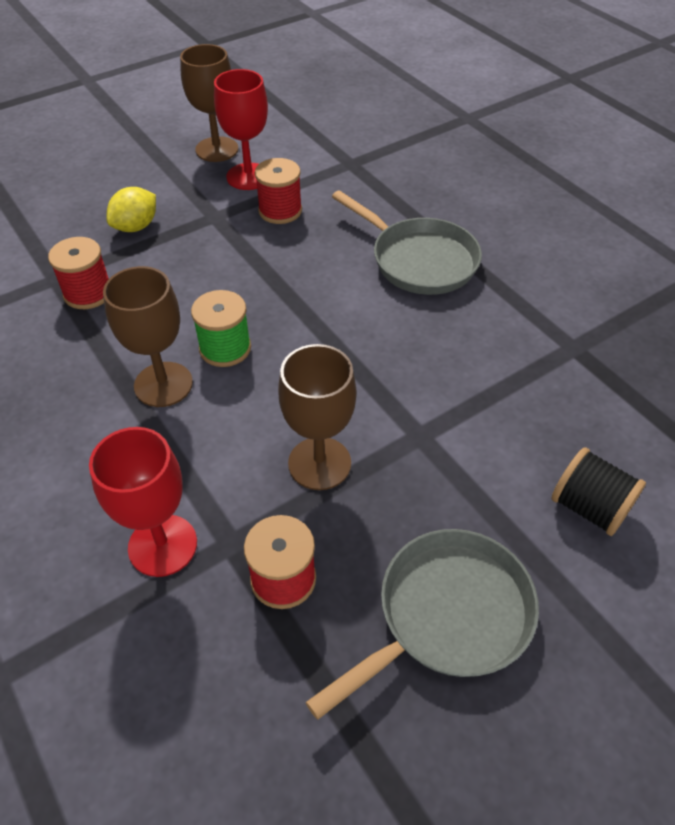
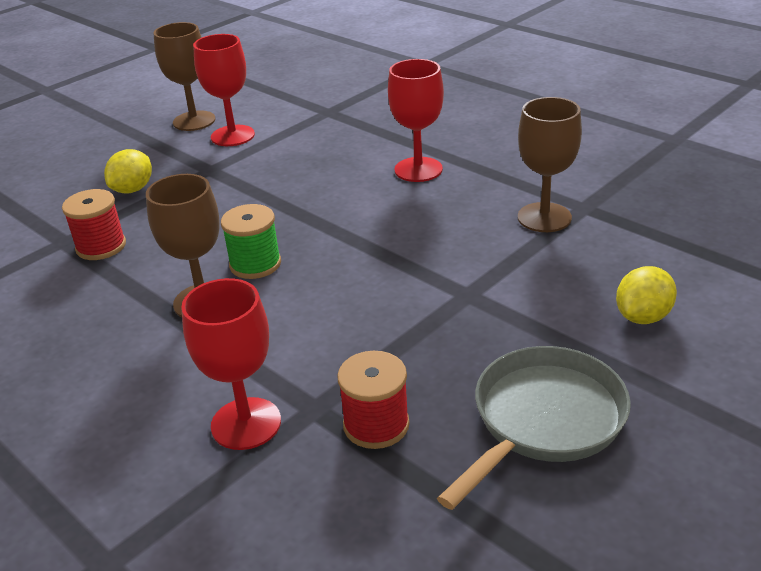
camera: 10 degrees left, 15 degrees down
(280, 211) = (272, 155): red spool -> none
(319, 463) = (379, 332): brown goblet -> brown goblet (544, 217)
(418, 260) = (418, 170): grey pan -> red goblet
(589, 507) = (643, 316): black spool -> yellow lemon

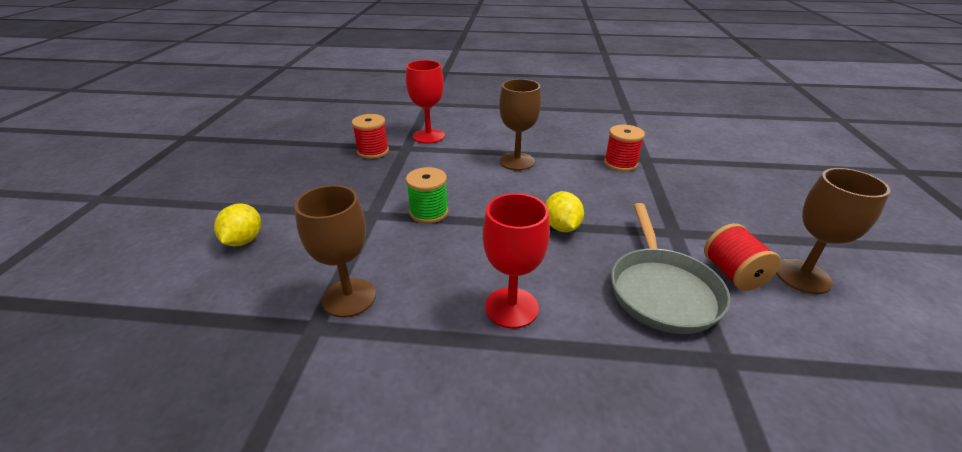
camera: 140 degrees right, 0 degrees up
(133, 189) = (685, 197): yellow lemon -> yellow lemon (561, 227)
(232, 136) = (733, 274): red goblet -> red spool
(255, 264) = (521, 185): green spool -> green spool (429, 212)
(543, 420) = (294, 175): grey pan -> grey pan (662, 290)

